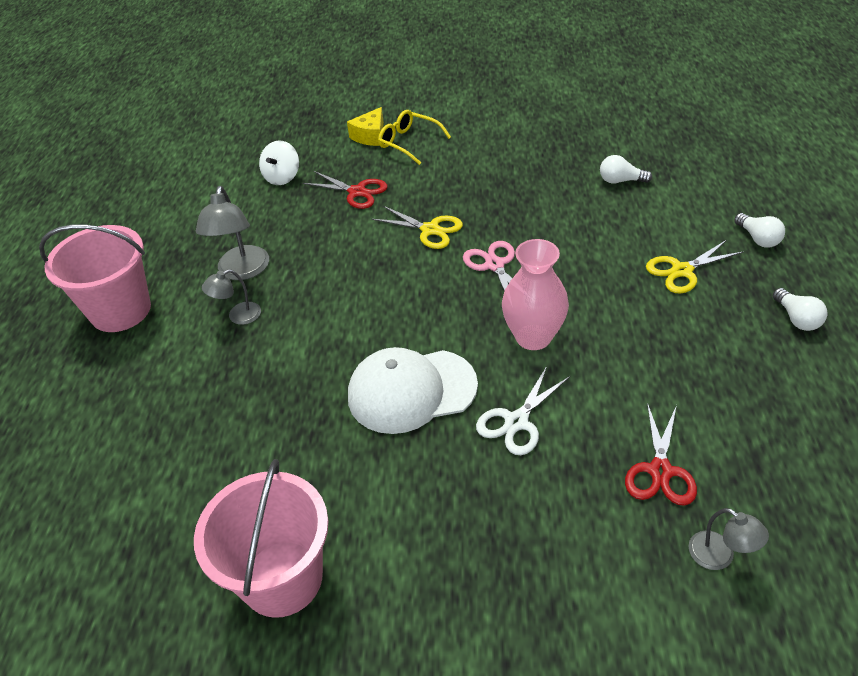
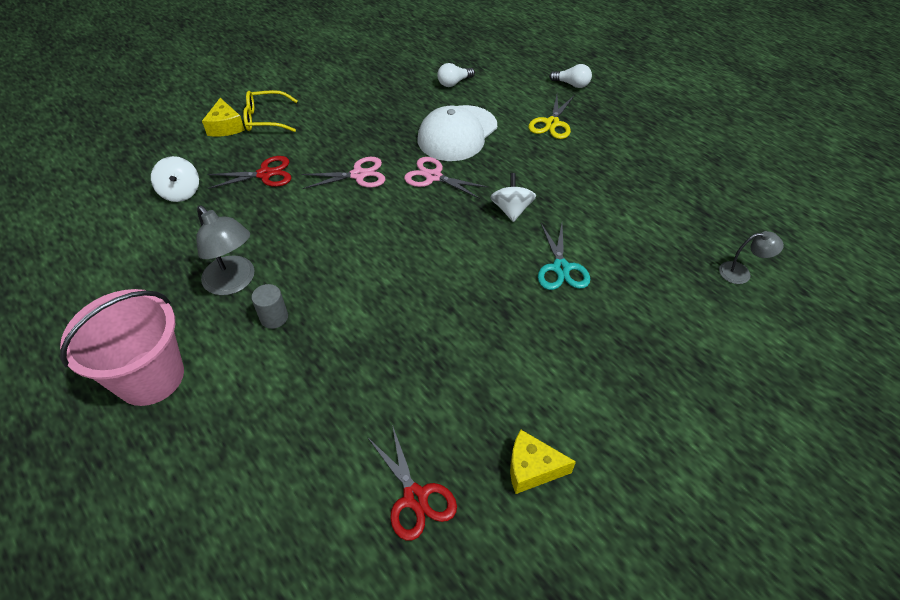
camera: 45 degrees left, 5 degrees up
(238, 316) = (274, 318): grey lamp -> grey cylinder
(282, 578) = (532, 468): pink bucket -> yellow cheese
(411, 391) = (473, 290): white cap -> white cap (457, 133)
(430, 230) = (358, 175): yellow scissors -> pink scissors
(516, 422) = (561, 268): white scissors -> turquoise scissors
(533, 337) = (511, 210): pink vase -> white spinning top
(660, 471) = (666, 246): red scissors -> red scissors (415, 497)
(797, 319) = (639, 121): white light bulb -> none

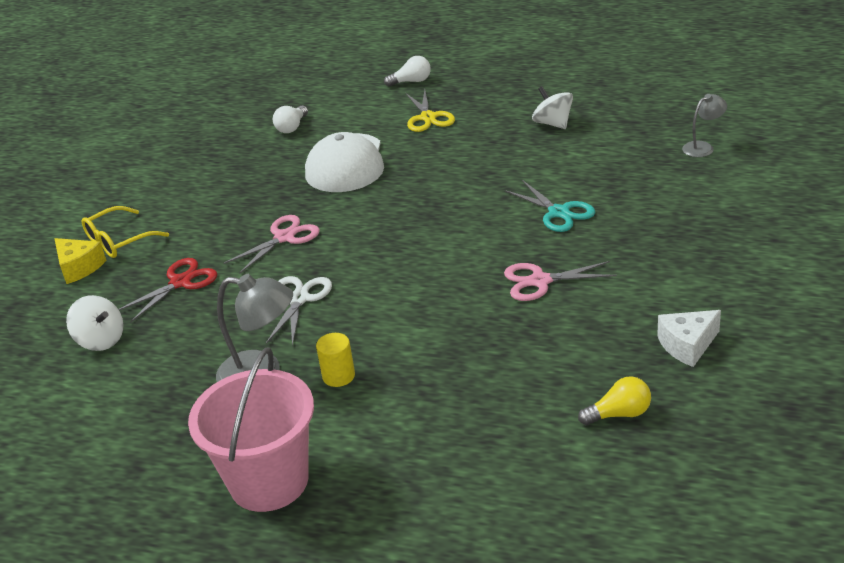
camera: 30 degrees left, 15 degrees down
(274, 318) = (338, 376): grey cylinder -> yellow cylinder
(316, 234) = (299, 299): none -> white scissors
(415, 497) = (619, 414): red scissors -> yellow light bulb
(433, 177) = (363, 205): pink scissors -> pink scissors (540, 281)
(511, 210) = (467, 194): white spinning top -> white spinning top (553, 124)
(532, 468) = (687, 345): yellow cheese -> white cheese

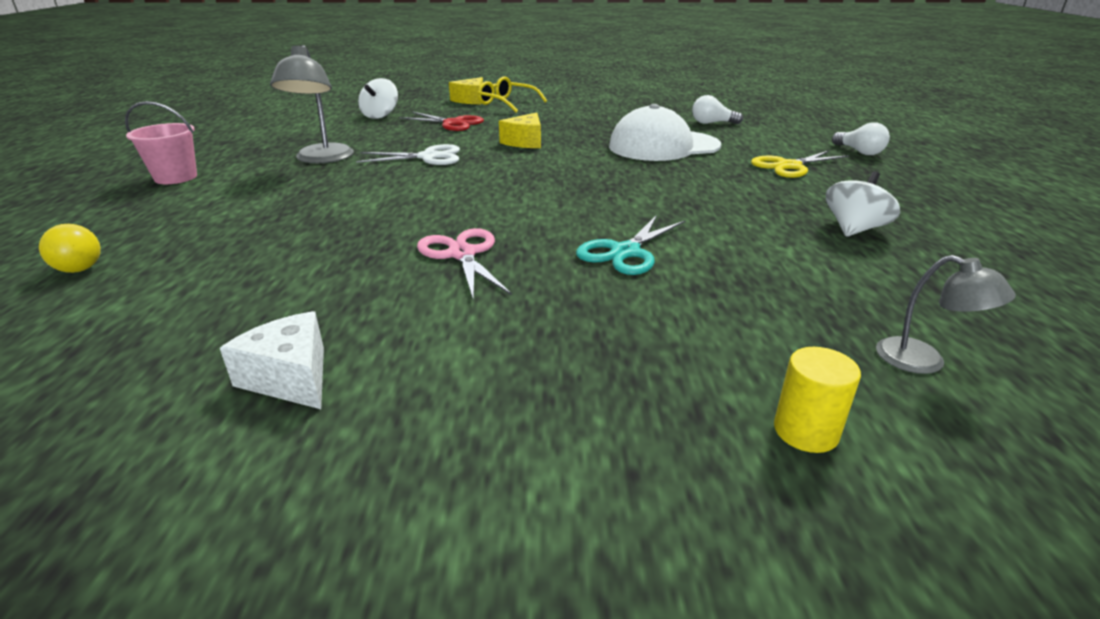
camera: 70 degrees right, 5 degrees down
(269, 481) = (176, 177): pink bucket -> pink bucket, size x0.57
(284, 237) = (525, 142): pink scissors -> yellow cheese
(338, 376) = (307, 183): yellow cylinder -> yellow cylinder (805, 431)
(619, 414) = (156, 329): yellow light bulb -> yellow light bulb (80, 264)

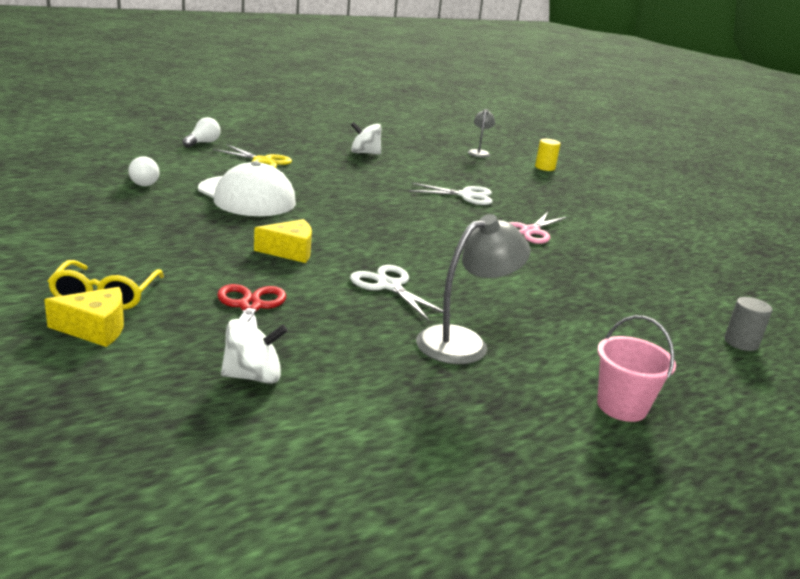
camera: 125 degrees left, 5 degrees down
(80, 264) = (741, 343): yellow light bulb -> grey cylinder
(291, 377) = (665, 240): white cheese -> none
(625, 252) = (466, 195): turquoise scissors -> white scissors

